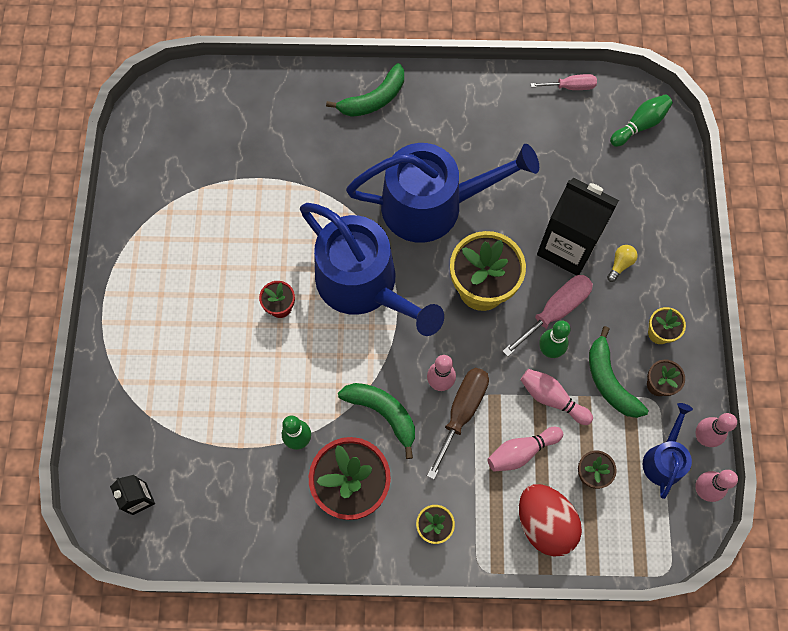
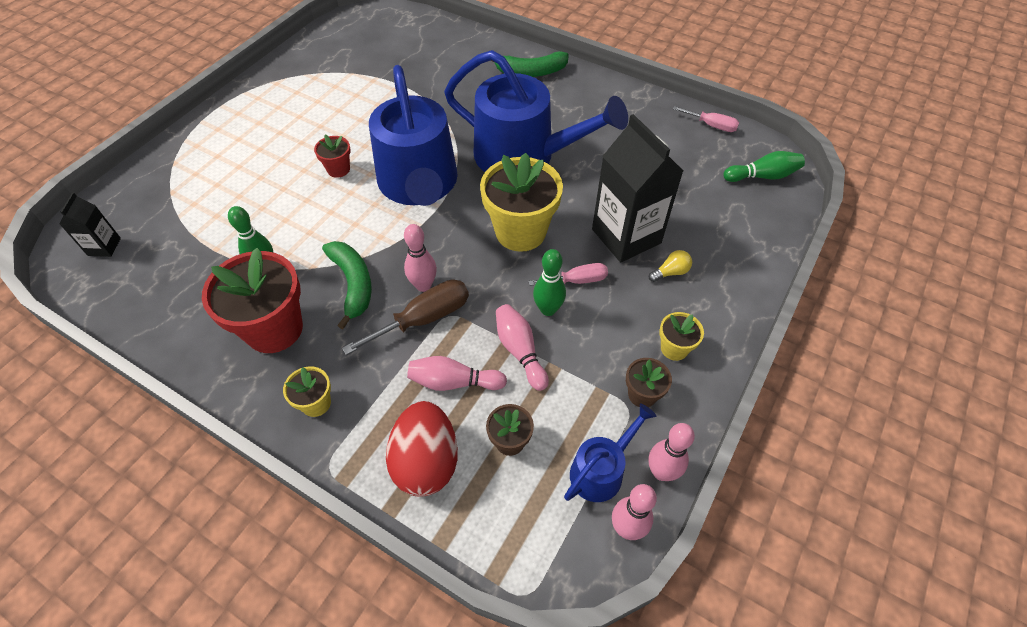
camera: 30 degrees right, 15 degrees down
(555, 311) = (577, 280): pink screwdriver -> pink screwdriver, size x0.62
(609, 381) = (591, 365): green banana -> none

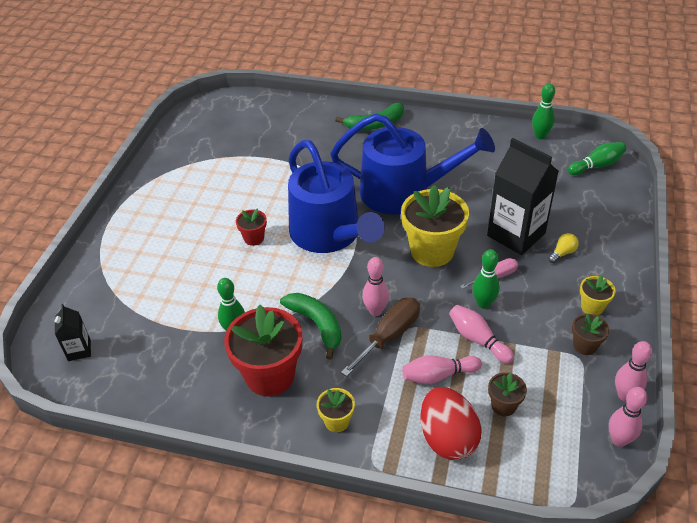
camera: 15 degrees left, 10 degrees down
(601, 470) = (581, 407): blue watering can -> none
(711, 125) = (540, 136): pink screwdriver -> green bowling pin

